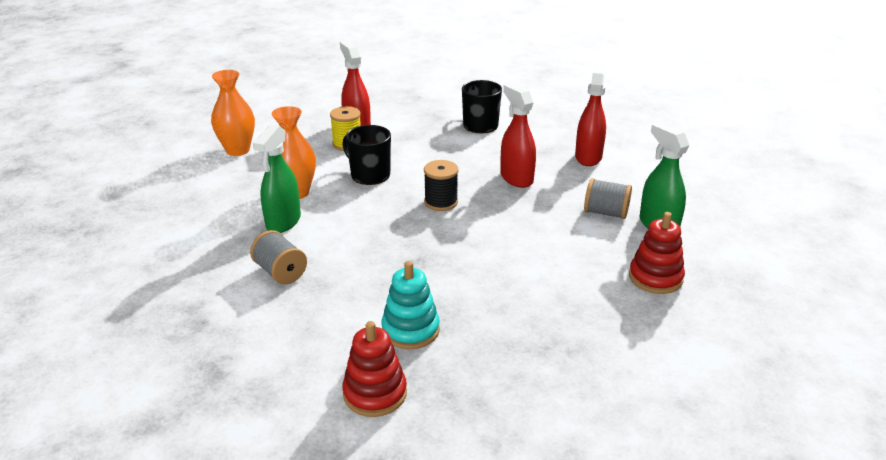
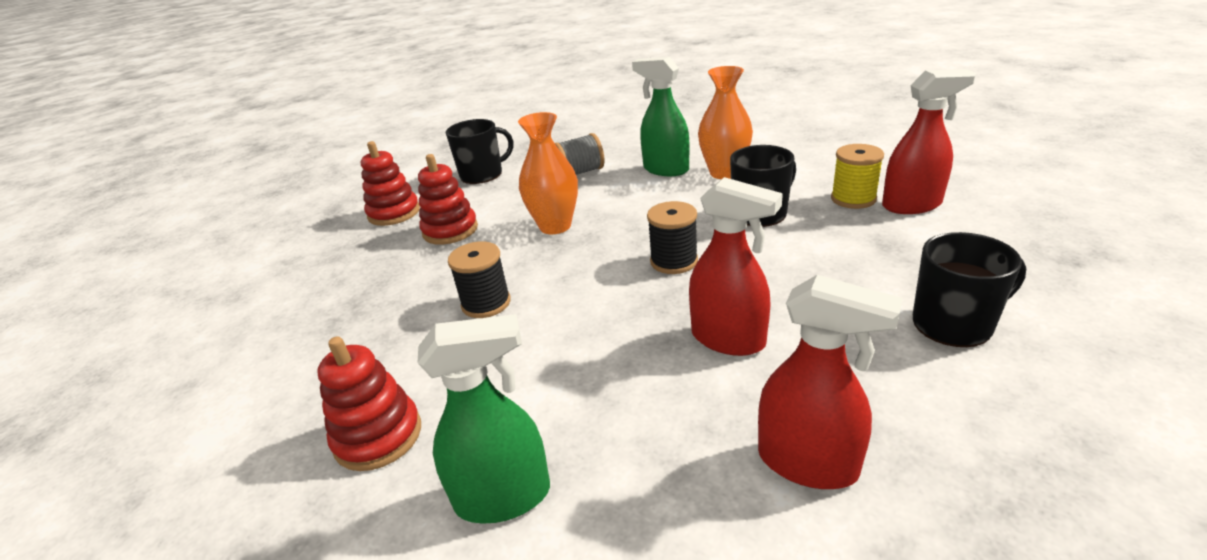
camera: 110 degrees right, 0 degrees up
(238, 150) = (831, 139): orange vase -> orange vase (555, 226)
(272, 348) = (482, 174): none -> black mug
(410, 330) = (450, 230): turquoise stacking toy -> red stacking toy
(516, 178) = (728, 339): red spray bottle -> red spray bottle turned 45 degrees clockwise
(517, 273) = (486, 303): none -> black spool
(606, 213) = (577, 428): grey spool -> none

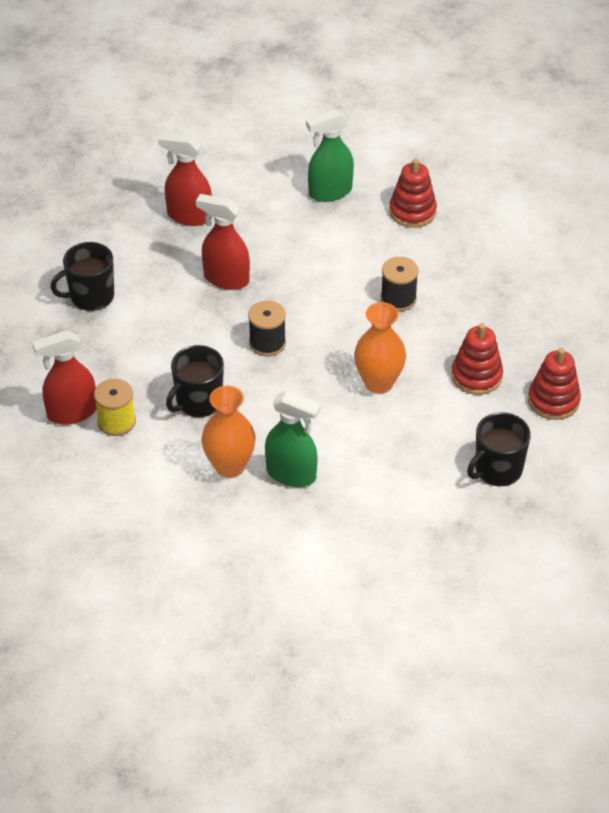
camera: 165 degrees right, 15 degrees up
(580, 172) = (384, 471): grey spool -> none

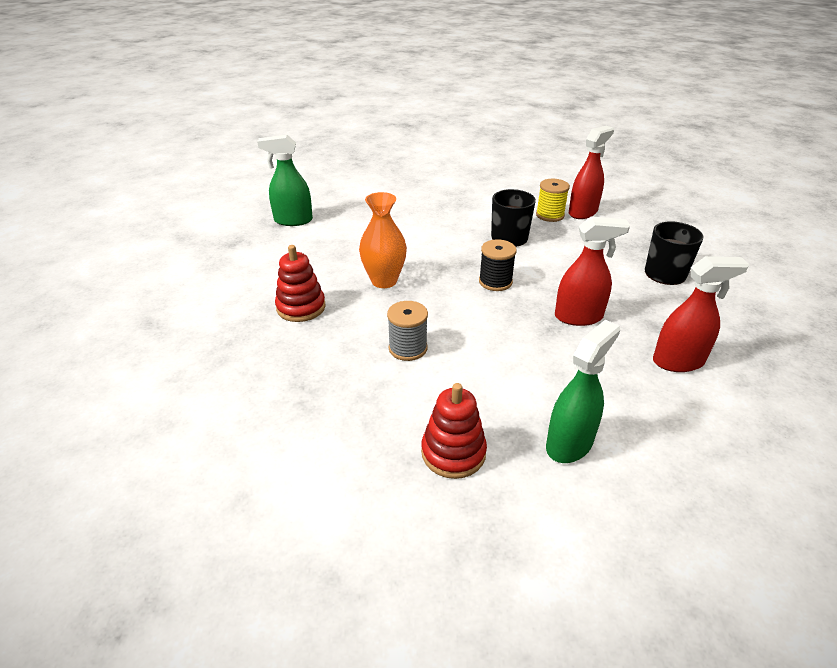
camera: 155 degrees right, 10 degrees down
(229, 466) = (455, 214): orange vase -> none
(291, 474) = (411, 220): green spray bottle -> green spray bottle (293, 220)
(398, 299) = (408, 348): black spool -> grey spool
(497, 469) = (262, 256): black mug -> none
(553, 400) = (223, 308): red stacking toy -> none

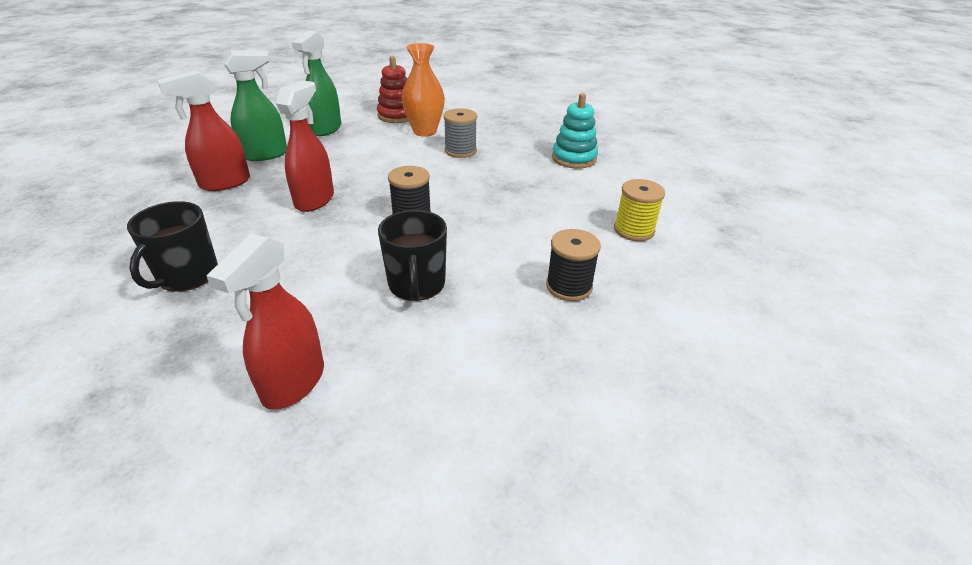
camera: 155 degrees right, 0 degrees up
(293, 220) = (720, 238): green spray bottle -> green spray bottle (265, 154)
(301, 307) = (574, 158): red stacking toy -> turquoise stacking toy
(384, 281) = (528, 192): orange vase -> orange vase (425, 131)
(419, 218) = (569, 286): none -> black spool
(550, 215) = (359, 354): yellow spool -> yellow spool (634, 230)
(579, 317) = (315, 200): red spray bottle -> red spray bottle turned 135 degrees clockwise

